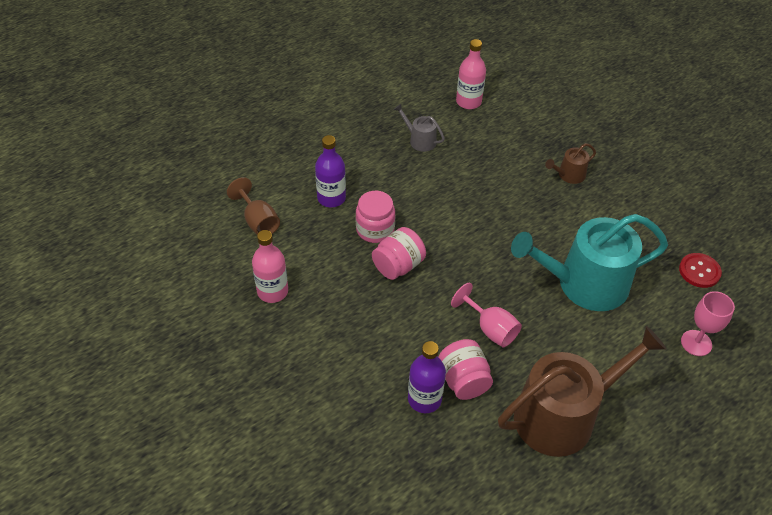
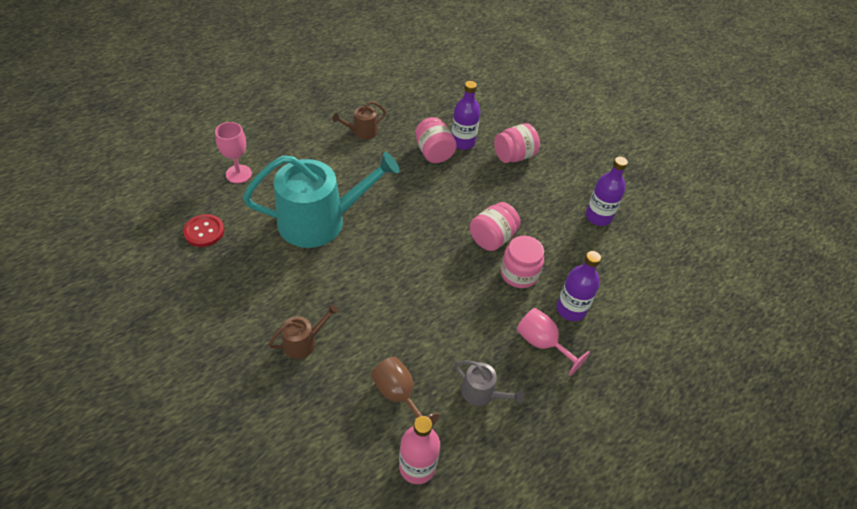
camera: 175 degrees right, 0 degrees up
(258, 221) = (636, 282): brown goblet -> brown goblet (398, 395)
(272, 291) = (598, 217): pink bottle -> purple bottle
(357, 377) = (514, 156): none -> pink jar
(490, 328) = (410, 186): pink goblet -> pink goblet (542, 343)
(563, 415) = (361, 131): brown watering can -> brown watering can, size x0.43

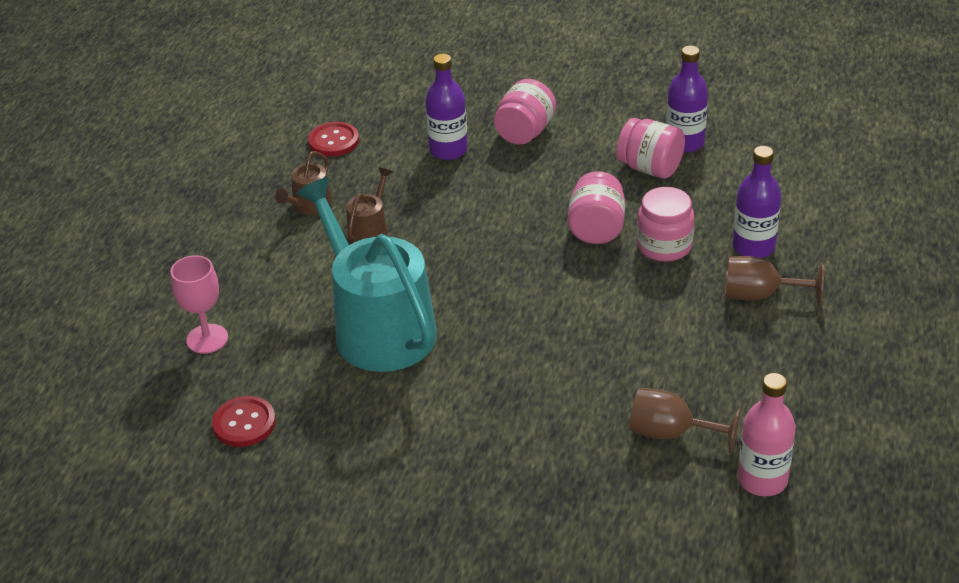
camera: 30 degrees left, 10 degrees down
(303, 342) = (509, 452): brown watering can -> brown watering can (370, 230)
(320, 221) = (378, 327): turquoise watering can -> turquoise watering can turned 75 degrees counterclockwise
(411, 103) = (334, 141): none -> red button
(434, 153) = (427, 180): pink jar -> pink jar (650, 168)
(482, 393) = (751, 376): grey watering can -> none
(542, 343) = (760, 295): pink goblet -> brown goblet

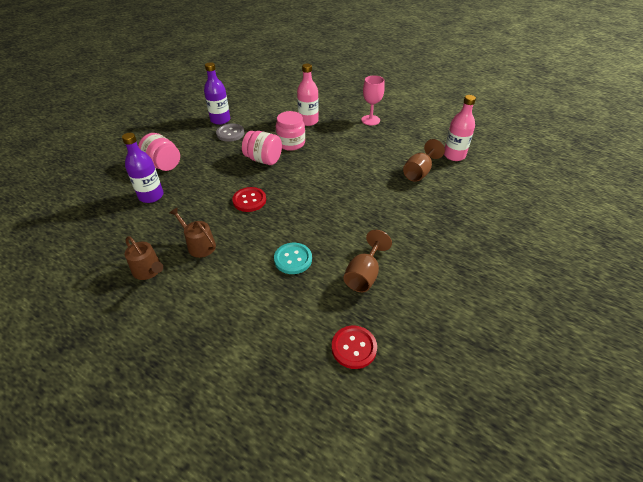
camera: 75 degrees left, 5 degrees up
(207, 339) = (254, 358): pink goblet -> pink goblet (370, 120)
(334, 141) = (90, 245): red button -> red button (249, 200)
(378, 327) = (293, 259): turquoise watering can -> turquoise button
(650, 168) = (230, 133): pink jar -> grey button
(753, 247) = (308, 121): purple bottle -> pink bottle
(760, 295) = (340, 127): brown goblet -> brown goblet (364, 275)

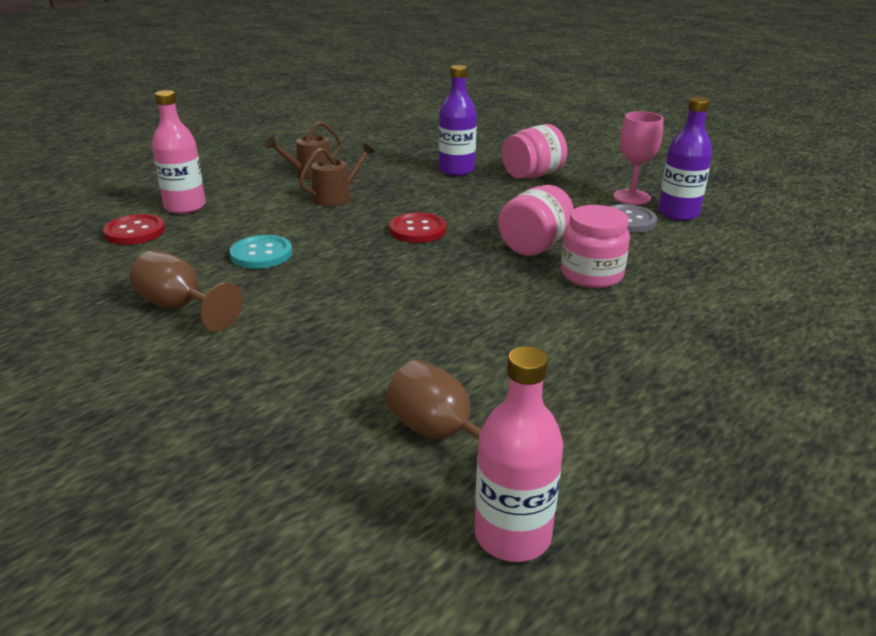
camera: 100 degrees right, 15 degrees down
(308, 121) = (691, 302): pink bottle -> pink bottle (185, 207)
(354, 347) = (66, 282): red button -> red button (135, 231)
(370, 120) = (717, 398): pink goblet -> pink goblet (631, 197)

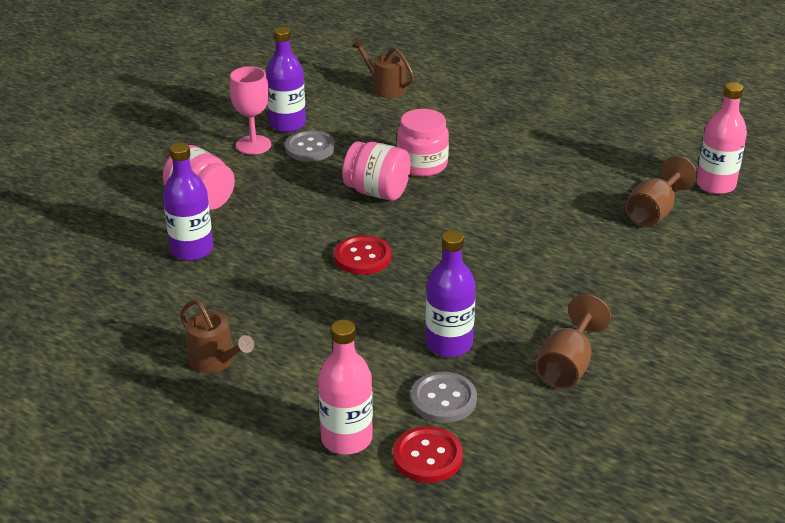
camera: 100 degrees left, 5 degrees up
(192, 244) = (443, 399): none -> grey button
(261, 254) = (449, 344): turquoise button -> purple bottle
(336, 197) = (289, 324): brown watering can -> brown watering can (385, 87)

